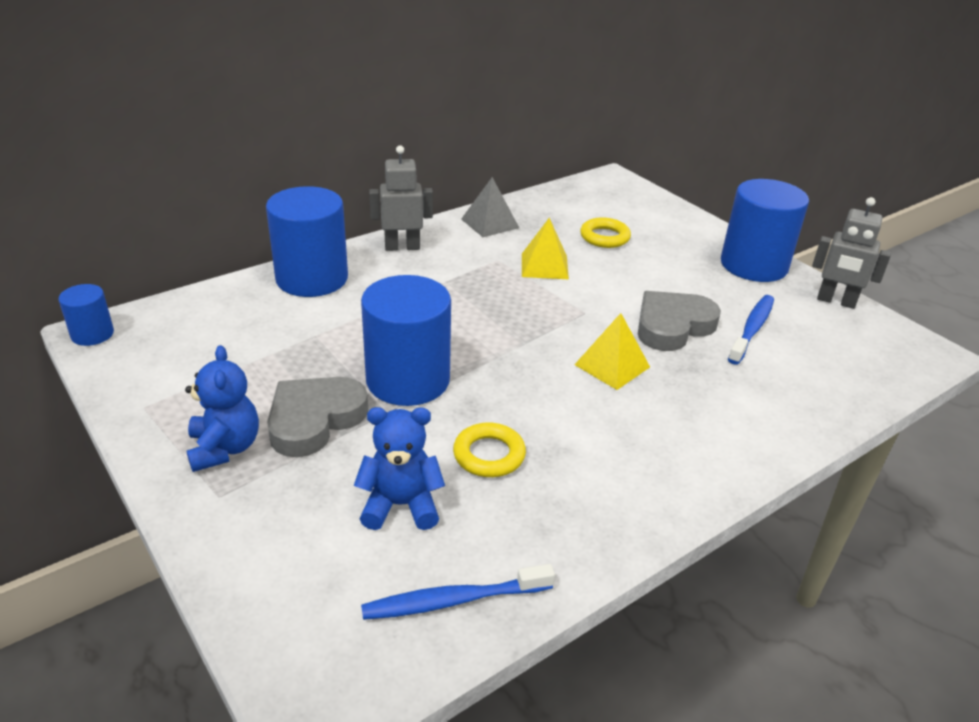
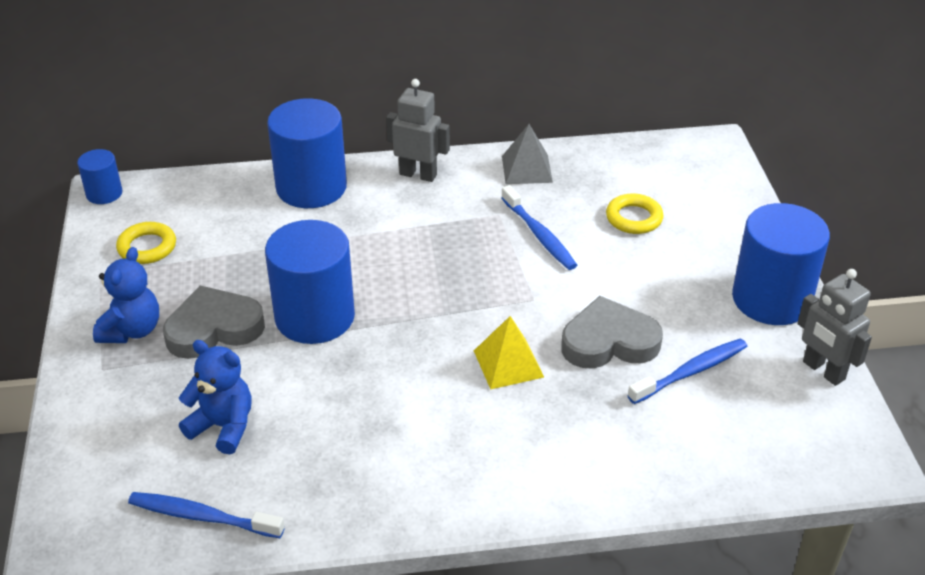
camera: 30 degrees right, 5 degrees up
(489, 455) = (325, 410): yellow ring -> yellow ring (147, 247)
(544, 266) = (539, 235): yellow pyramid -> blue toothbrush

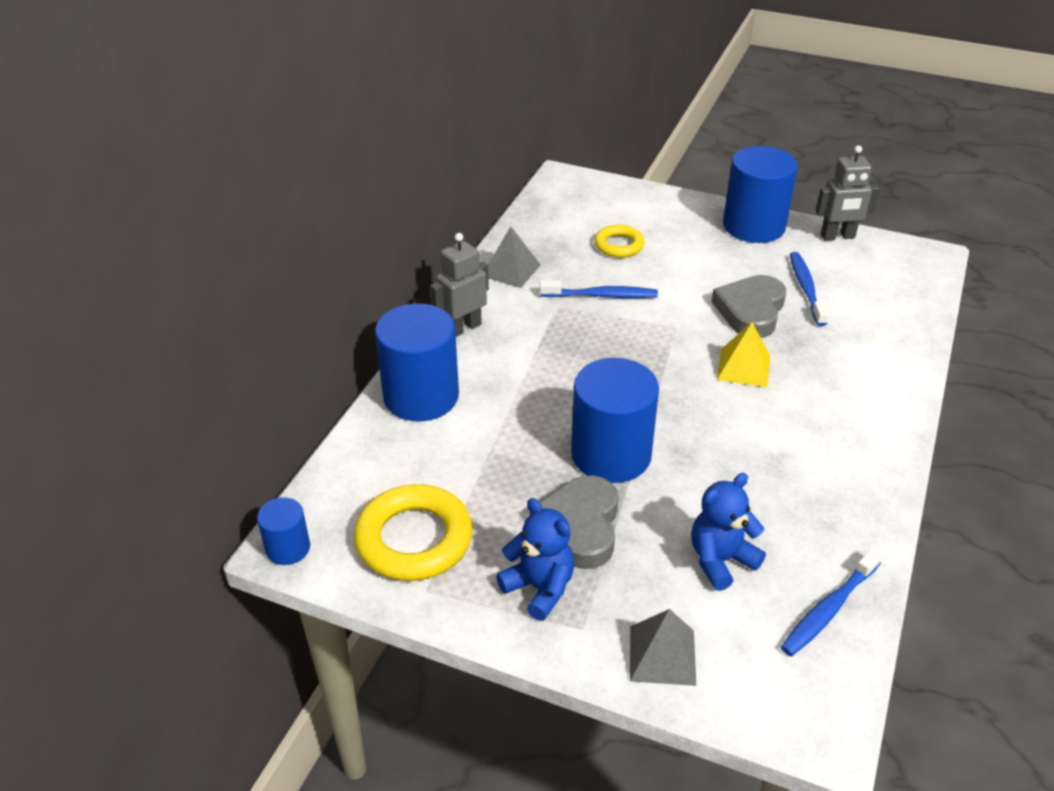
camera: 60 degrees left, 0 degrees up
(95, 423) = (662, 655): none -> grey pyramid
(147, 247) = (414, 539): yellow ring -> yellow ring, size x1.72

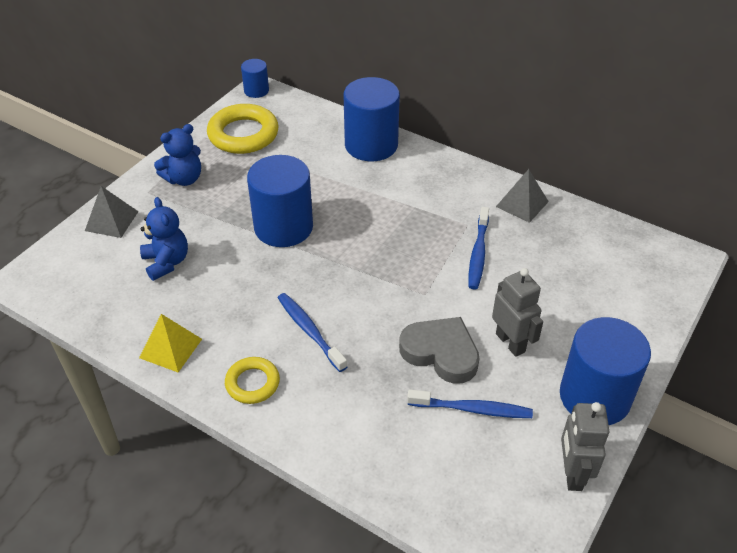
camera: 100 degrees right, 5 degrees up
(463, 328) = (445, 170): grey robot -> grey robot (510, 342)
(579, 526) = (224, 202): grey heart -> none
(619, 245) = (559, 279): yellow ring -> yellow ring (252, 383)
(743, 367) = (360, 326): yellow pyramid -> yellow pyramid (170, 348)
(829, 609) = (102, 306): blue toothbrush -> blue toothbrush (309, 331)

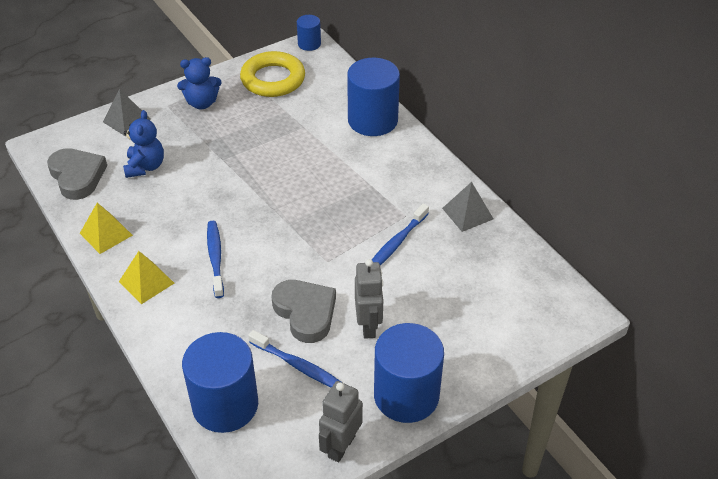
camera: 25 degrees right, 0 degrees up
(94, 297) = (77, 176): none -> grey heart
(252, 383) = (146, 282): yellow ring -> yellow pyramid
(283, 227) = (252, 168): blue cylinder -> blue cylinder (225, 405)

